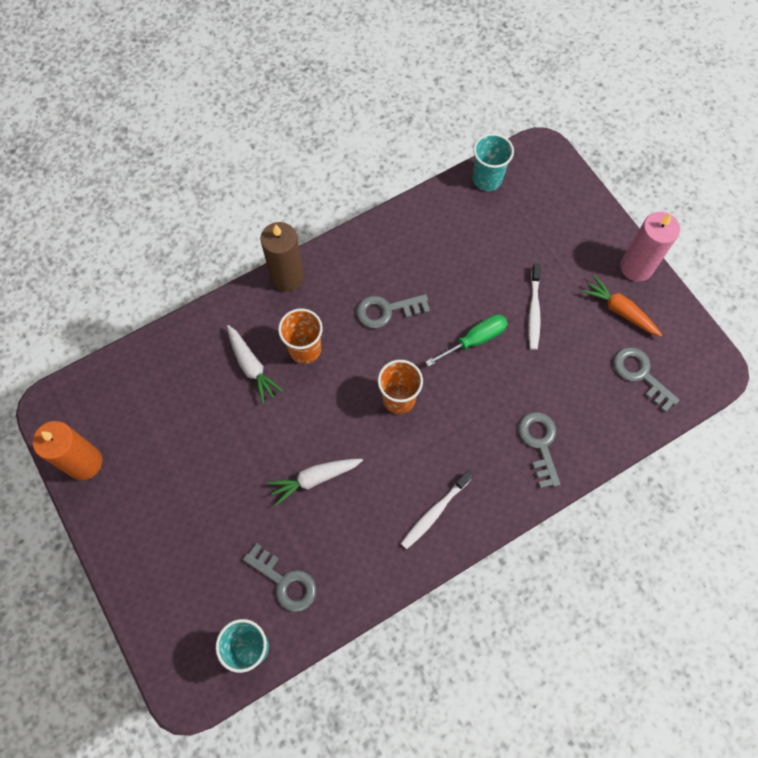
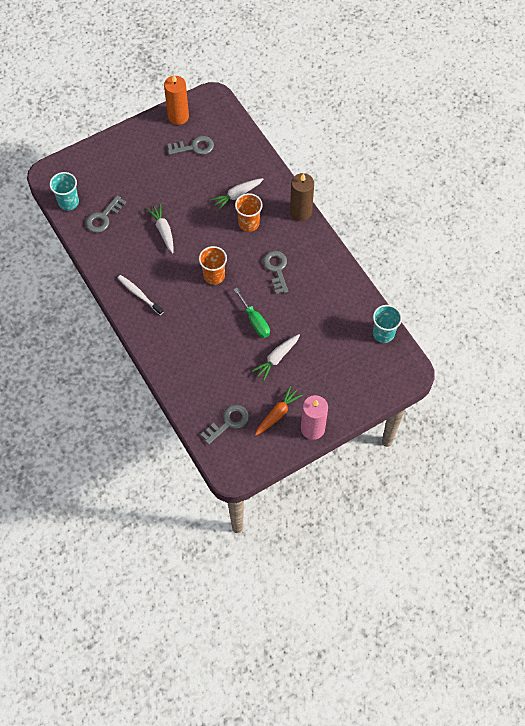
camera: 90 degrees right, 5 degrees down
(534, 311) = (277, 358): white toothbrush -> white carrot
(540, 444) = (181, 356): grey key -> grey key (194, 147)

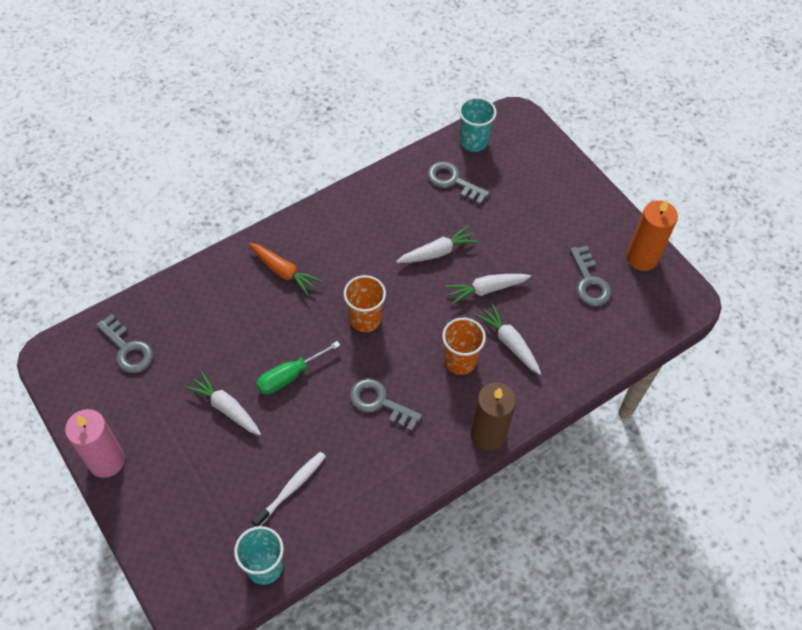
camera: 85 degrees right, 5 degrees down
(139, 294) = (332, 231): white toothbrush -> white toothbrush (291, 488)
(196, 204) = (486, 289): none -> white carrot
(276, 269) = (380, 403): grey key -> grey key turned 135 degrees counterclockwise
(277, 414) = (135, 412): orange carrot -> orange carrot (283, 272)

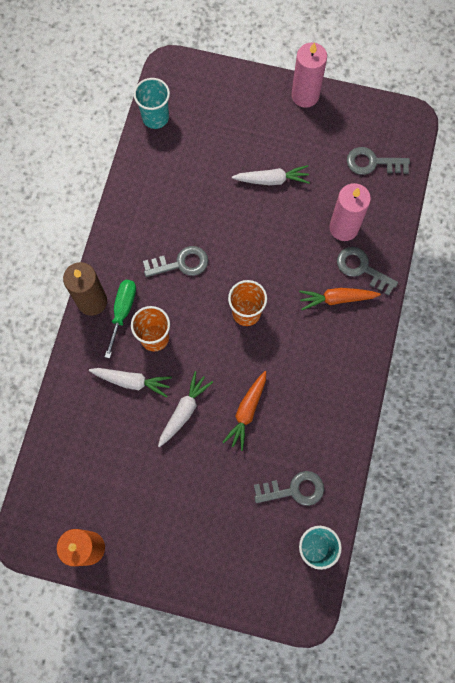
camera: 140 degrees right, 15 degrees up
(214, 318) = (344, 227): none -> pink candle
(289, 376) = (255, 231): green screwdriver -> green screwdriver (123, 311)
(291, 488) = (183, 168): white toothbrush -> none
(437, 252) = (247, 411): white carrot -> orange carrot
(589, 281) = (113, 487): grey key -> grey key (362, 268)

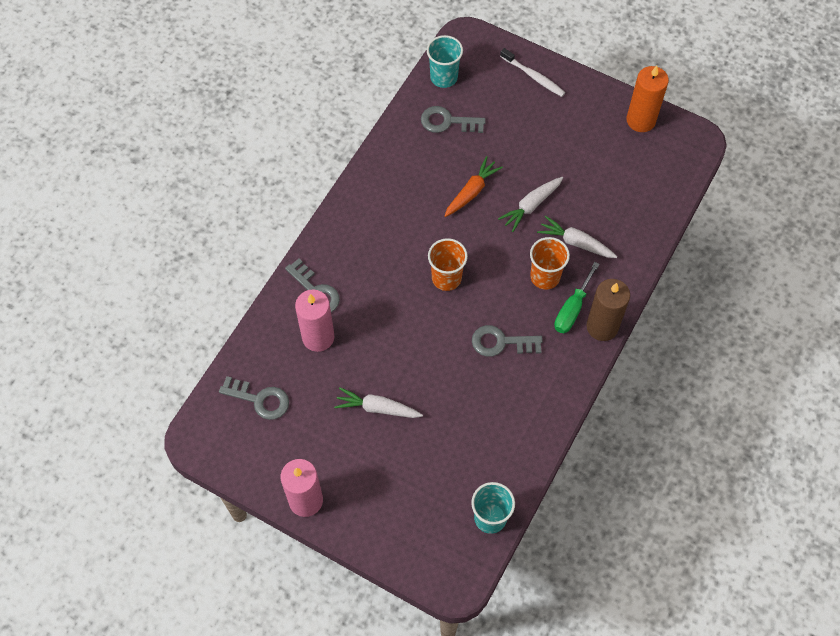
camera: 165 degrees left, 10 degrees down
(216, 576) = (533, 76): none -> white toothbrush
(336, 299) = (351, 269): orange carrot -> none

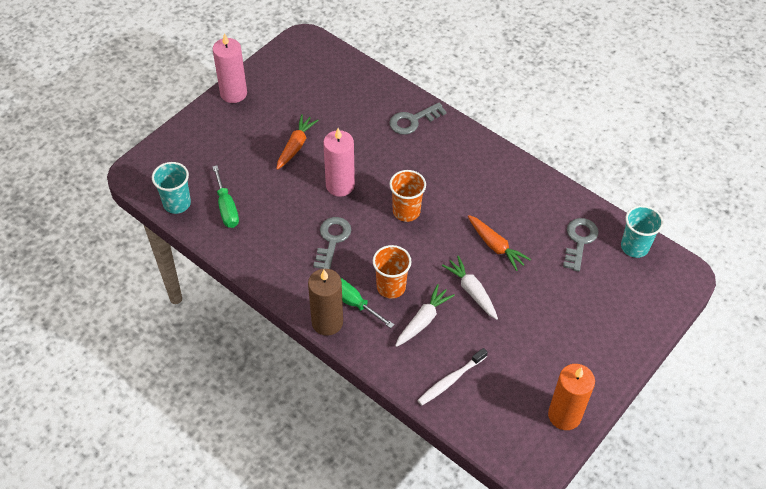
camera: 100 degrees right, 10 degrees down
(260, 399) = (325, 76): grey key -> none
(318, 337) = (370, 117): pink candle -> pink candle (340, 185)
(377, 408) = (296, 146): white carrot -> orange carrot
(484, 461) = (226, 208): none -> green screwdriver
(533, 76) = (631, 325): white toothbrush -> white toothbrush (450, 380)

